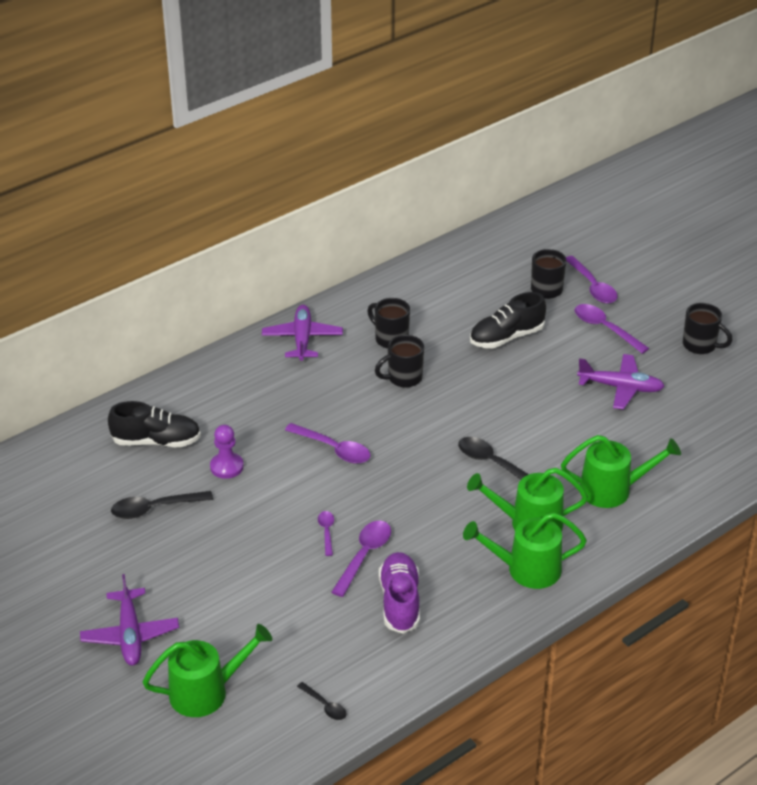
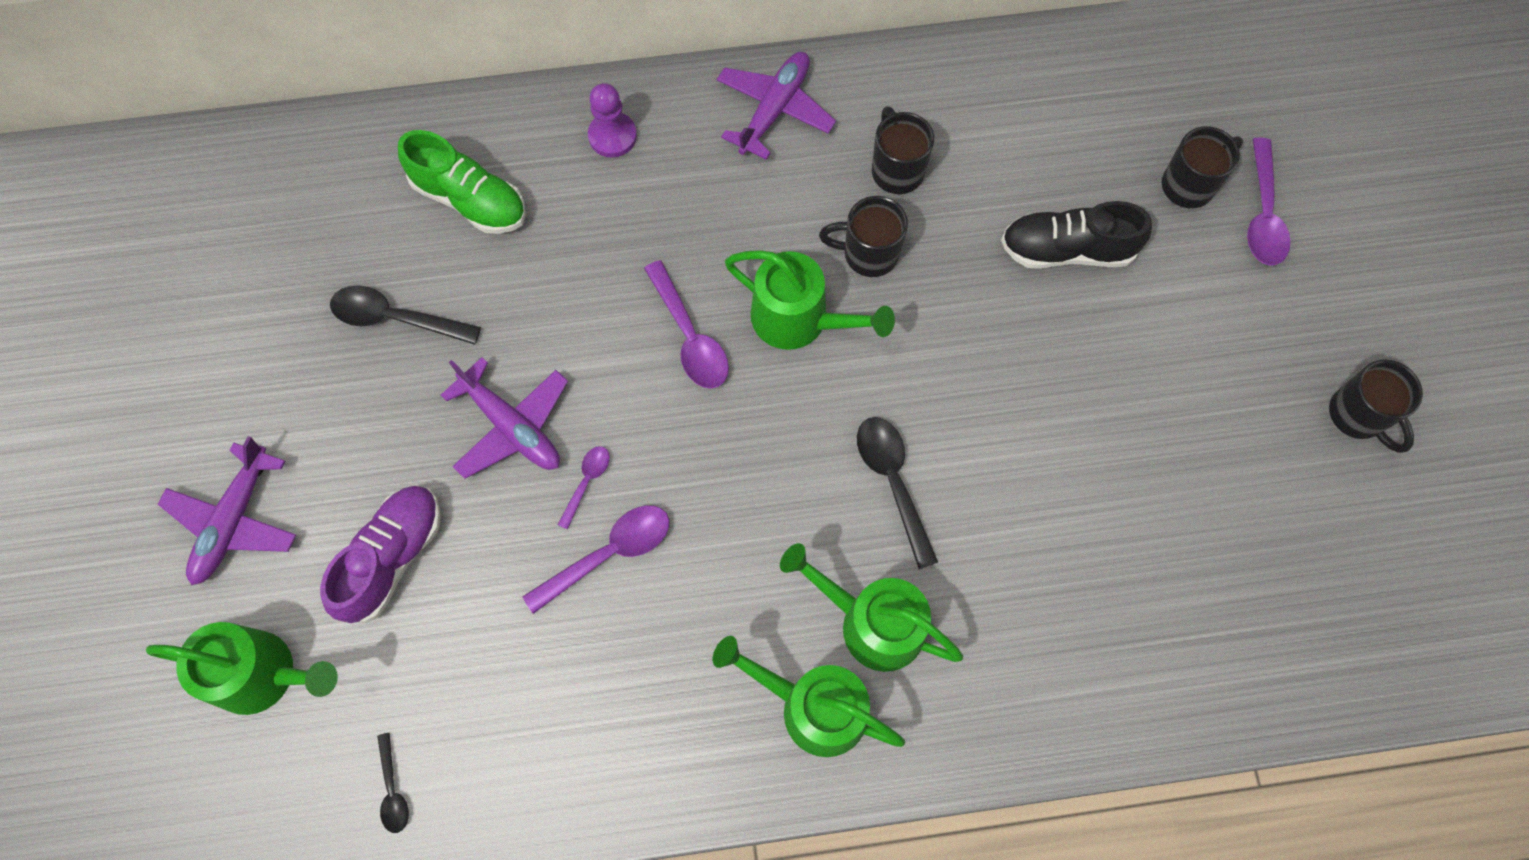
camera: 30 degrees right, 30 degrees up
(156, 441) = (470, 200): black shoe -> green shoe
(226, 467) = (531, 293): purple pawn -> purple pawn (612, 136)
(400, 602) = (603, 664): purple shoe -> purple shoe (393, 557)
(605, 328) = (1228, 307): purple spoon -> none
(613, 490) = (1035, 627): green watering can -> green watering can (800, 320)
(621, 387) = (1176, 436): purple plane -> purple plane (512, 426)

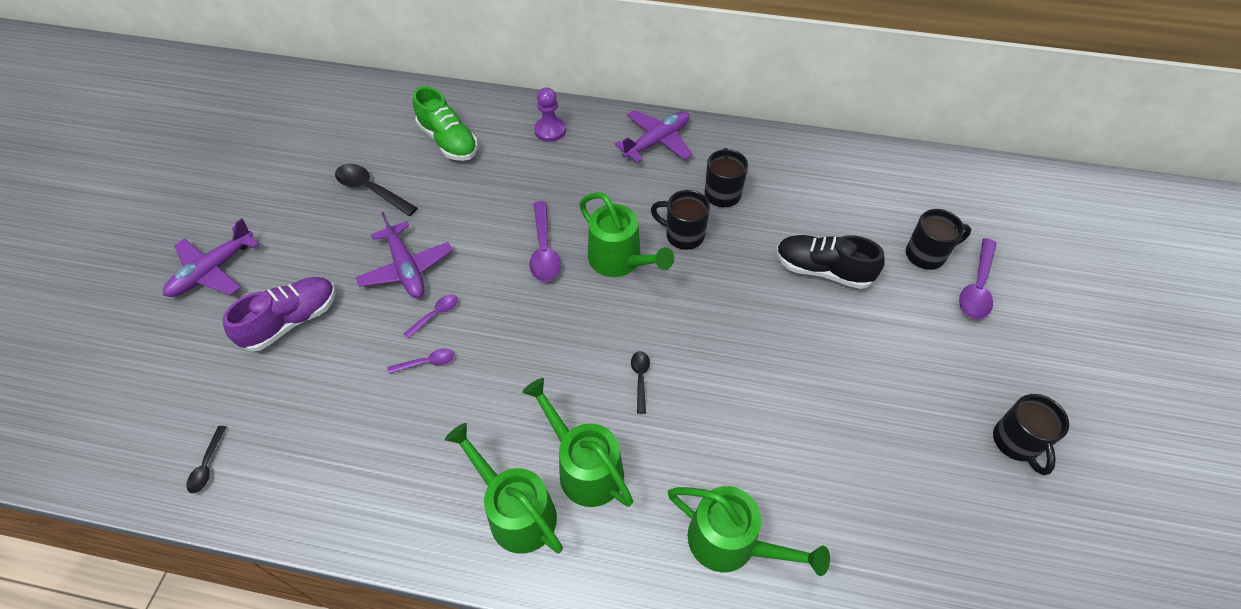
camera: 20 degrees right, 15 degrees down
(265, 674) = (175, 365): green watering can -> green watering can (732, 543)
(609, 554) = (427, 362): purple spoon -> purple spoon, size x0.56
(893, 482) = (640, 378): black spoon -> black spoon, size x0.56

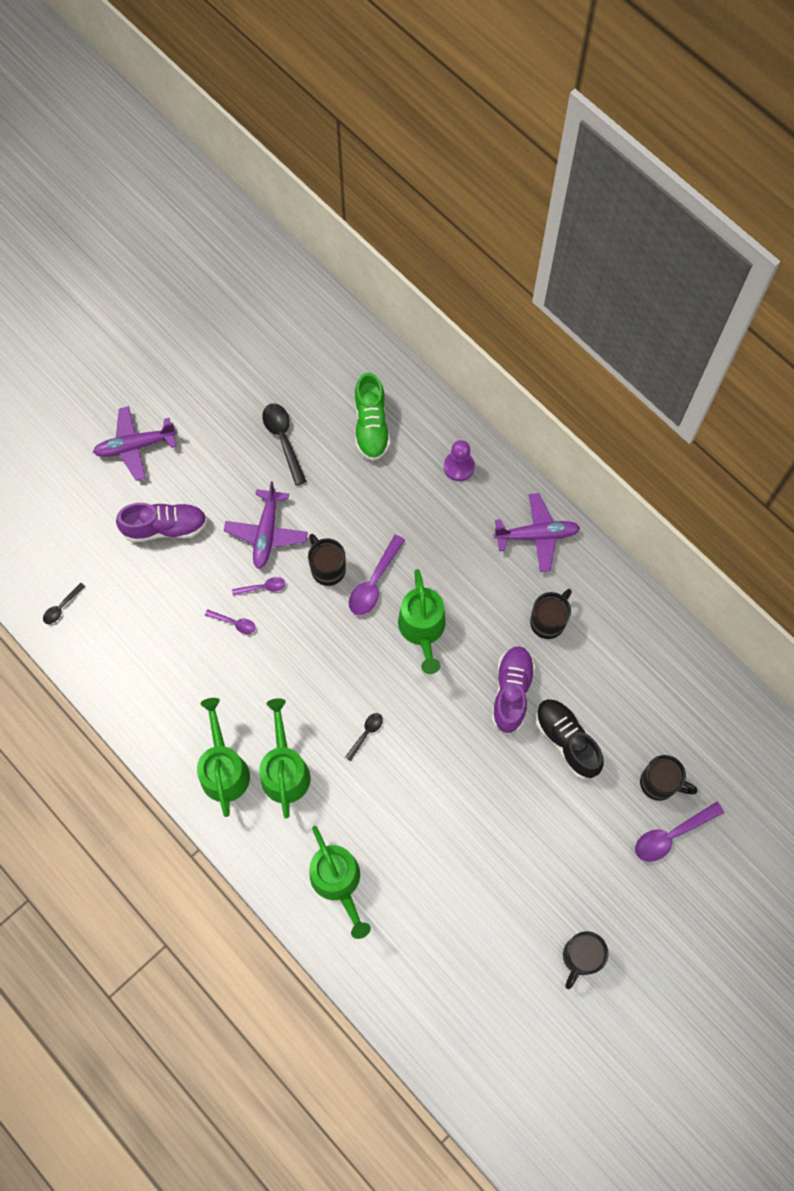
camera: 35 degrees right, 15 degrees up
(683, 235) = (486, 639): black mug -> black mug (327, 568)
(741, 262) = (511, 692): none -> purple shoe

